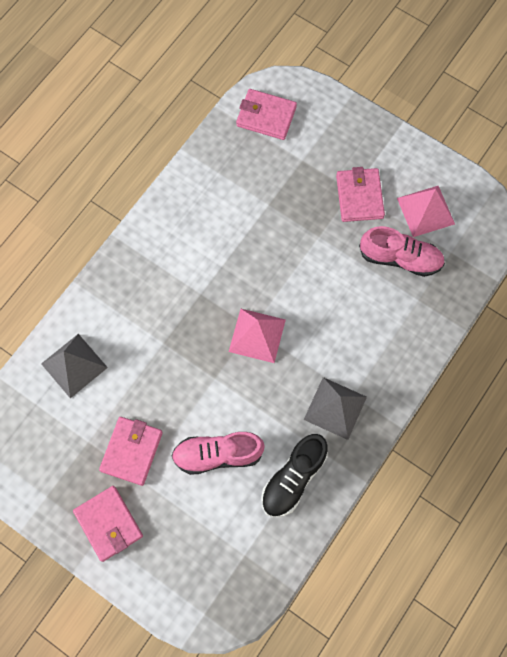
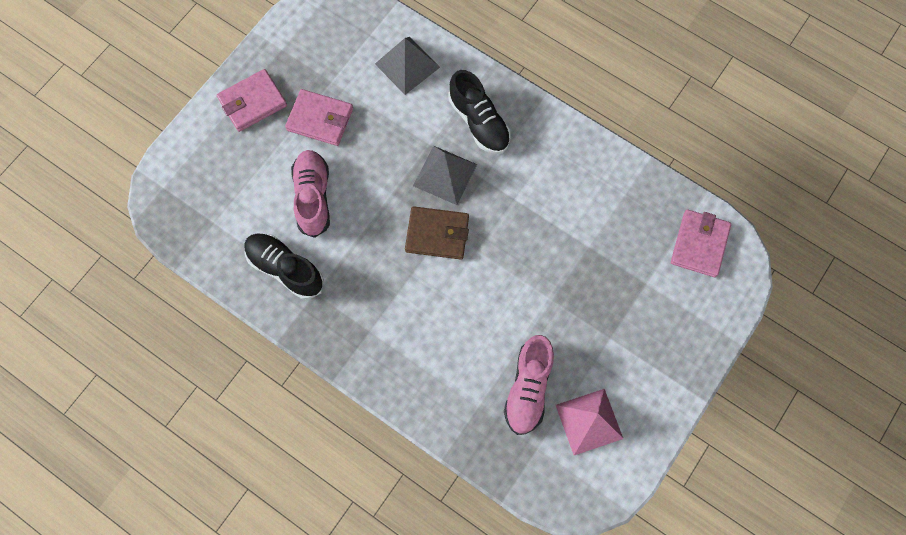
camera: 90 degrees right, 0 degrees up
(141, 297) = (479, 122): none -> black shoe
(257, 335) = (437, 234): pink pyramid -> brown wallet
(335, 408) = (356, 312): grey pyramid -> grey pyramid (445, 175)
(359, 196) = (603, 346): pink wallet -> none

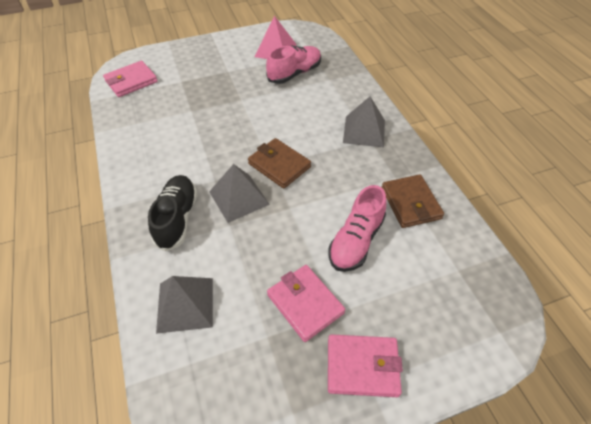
camera: 145 degrees left, 20 degrees down
(285, 269) = (410, 203): black shoe -> brown wallet
(383, 339) = (364, 131): none -> grey pyramid

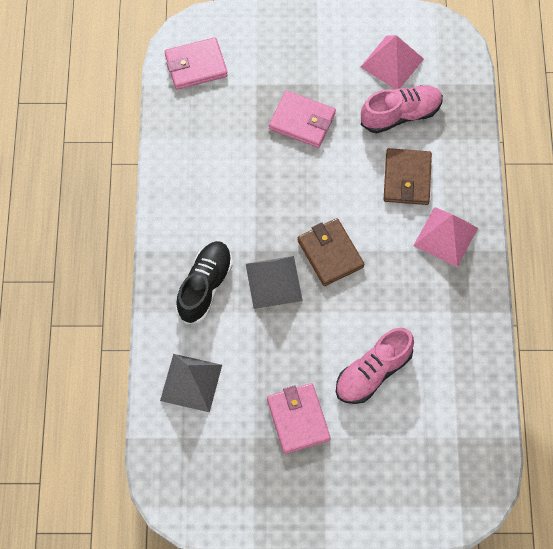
camera: 20 degrees right, 15 degrees up
(362, 367) = (325, 491): pink wallet -> pink wallet (302, 121)
(364, 131) = (445, 236): grey pyramid -> pink pyramid
(410, 203) = (449, 349): brown wallet -> brown wallet (407, 179)

